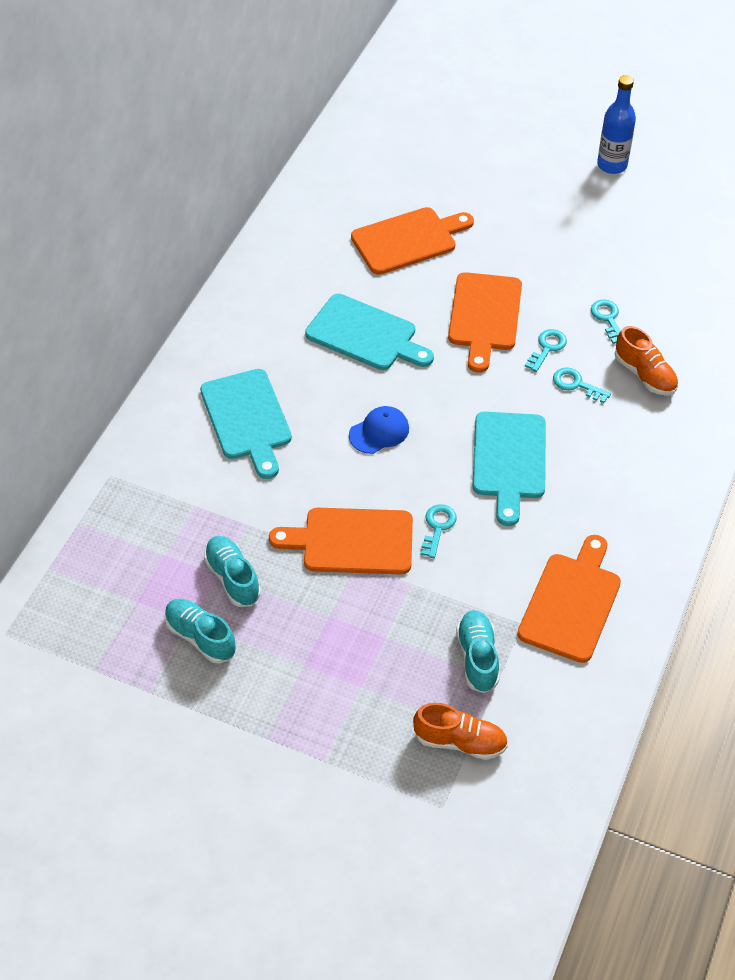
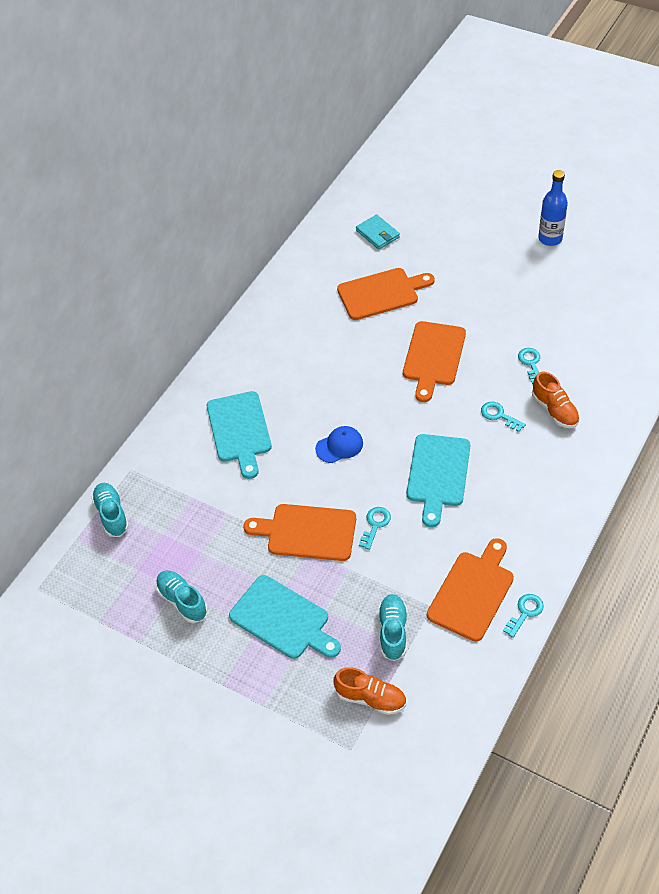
camera: 10 degrees right, 0 degrees up
(233, 578) = (212, 556): turquoise shoe -> turquoise shoe (112, 515)
(365, 335) = (338, 368): turquoise cutting board -> turquoise cutting board (282, 619)
(393, 166) = (377, 234): none -> turquoise wallet
(547, 348) = (479, 385): turquoise key -> turquoise key (525, 612)

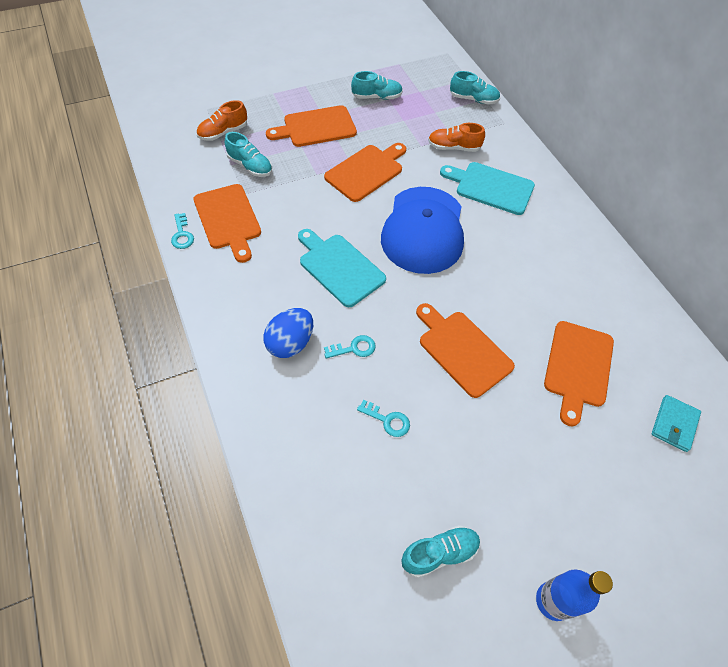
camera: 120 degrees right, 5 degrees up
(282, 619) = (316, 127): turquoise cutting board -> orange cutting board
(339, 446) = (423, 230): blue cap -> blue cap, size x2.41
(375, 525) = (335, 206): turquoise key -> none
(377, 234) = (674, 424): turquoise wallet -> turquoise wallet turned 60 degrees counterclockwise
(537, 454) = (290, 343): none -> blue egg
(554, 410) = (319, 394): orange shoe -> orange shoe (454, 147)
(581, 293) = (439, 553): none -> turquoise shoe

